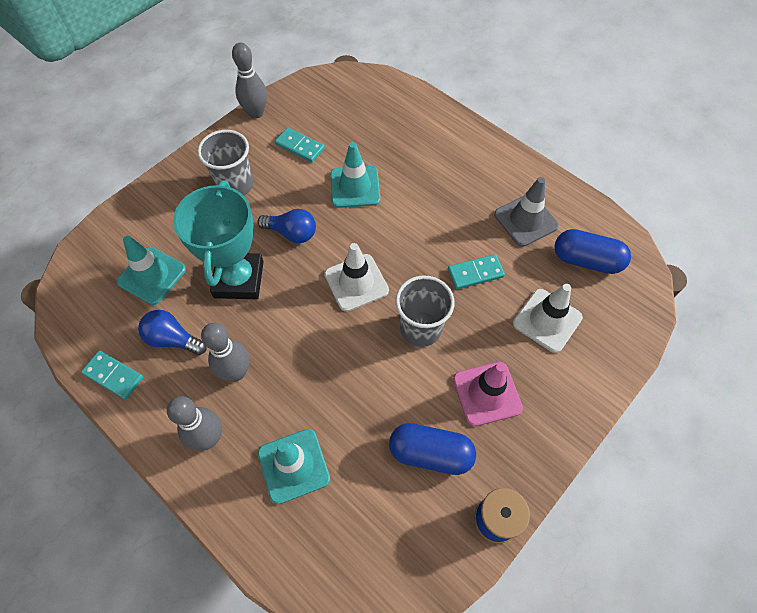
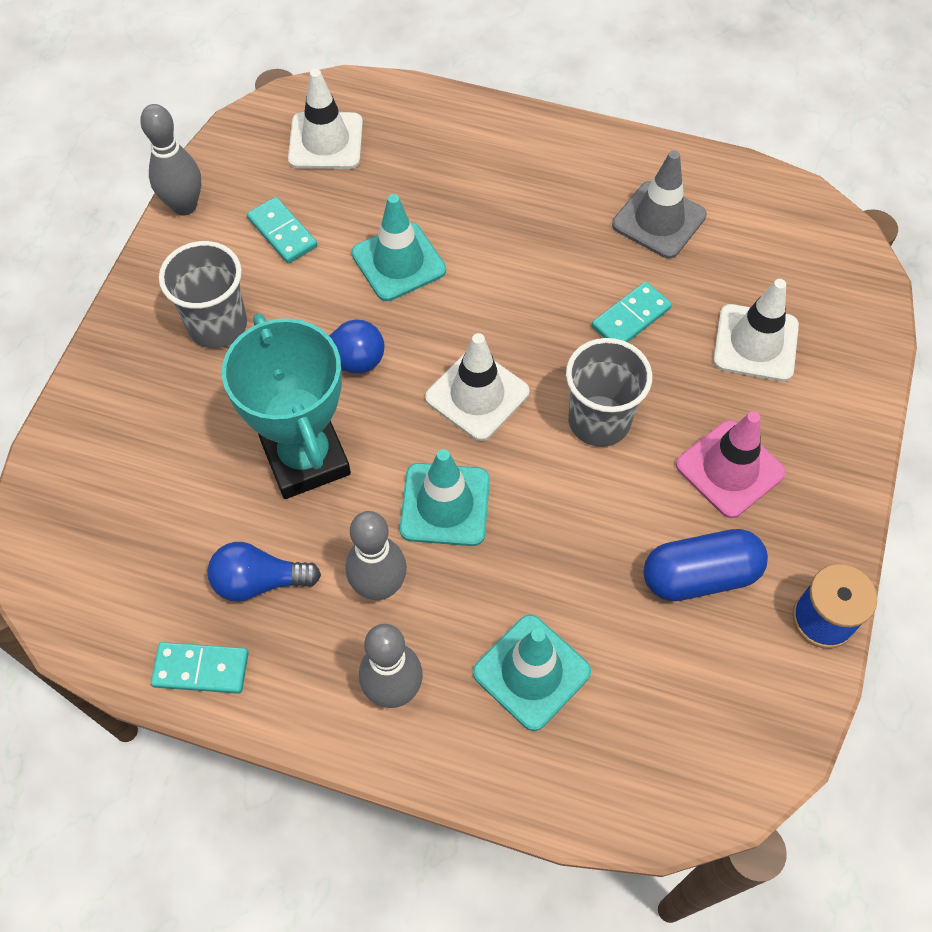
camera: 25 degrees left, 0 degrees up
(152, 275) = (170, 506): turquoise traffic cone -> turquoise traffic cone (445, 504)
(300, 146) = (282, 232): turquoise domino -> turquoise domino turned 45 degrees clockwise
(353, 104) = (326, 141): none -> white traffic cone
(586, 260) = (764, 244): blue capsule -> none

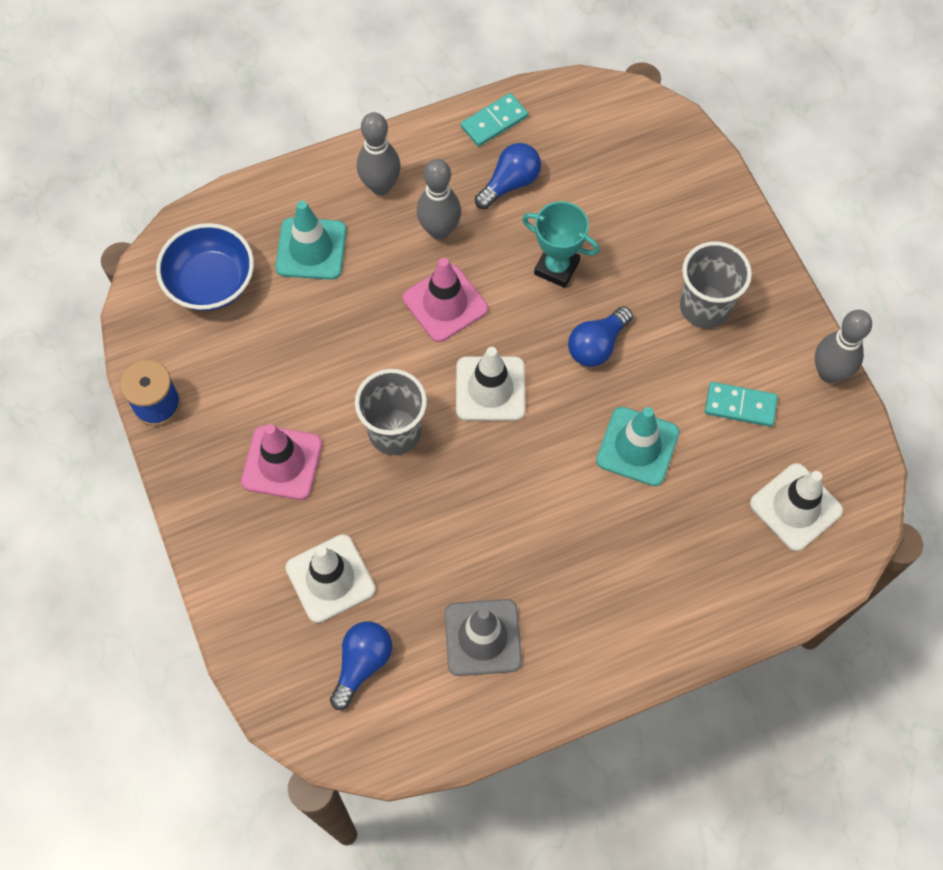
camera: 140 degrees right, 5 degrees up
(305, 458) = (556, 267): turquoise trophy -> turquoise trophy, size x0.62
(445, 504) = (445, 303): turquoise traffic cone -> pink traffic cone
(631, 317) = (436, 530): turquoise domino -> none
(673, 718) = (211, 283): none -> blue bowl
(700, 576) = (252, 376): blue capsule -> none
(775, 266) = (362, 664): none -> blue light bulb

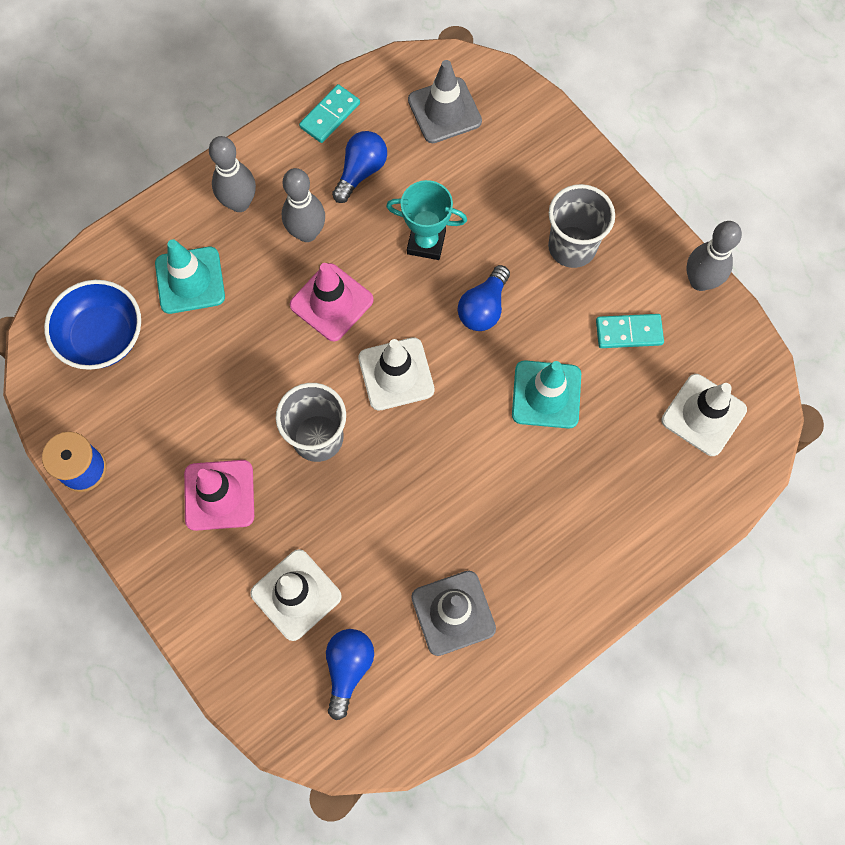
camera: 15 degrees left, 5 degrees up
(611, 143) = (444, 111): none -> grey traffic cone

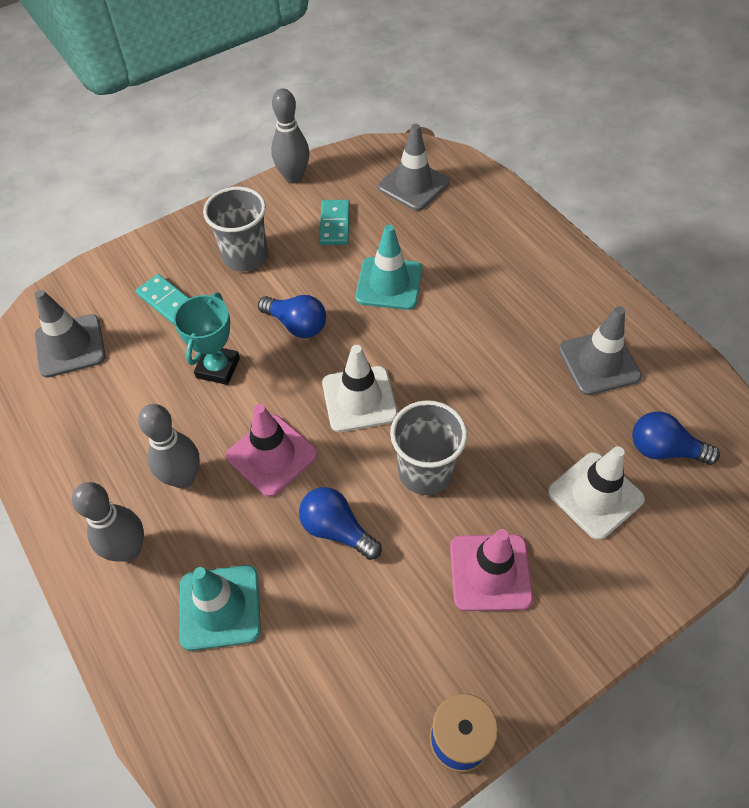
camera: 85 degrees left, 15 degrees down
(102, 337) = (281, 718): blue bowl -> none
(330, 115) = (41, 451): turquoise domino -> turquoise domino (167, 301)
(361, 172) = (121, 423): blue light bulb -> blue light bulb (336, 529)
(703, 415) = (413, 185): white traffic cone -> grey traffic cone

